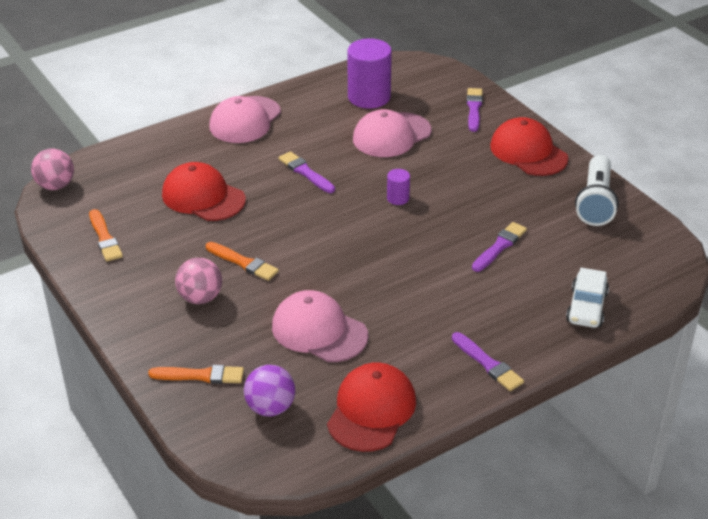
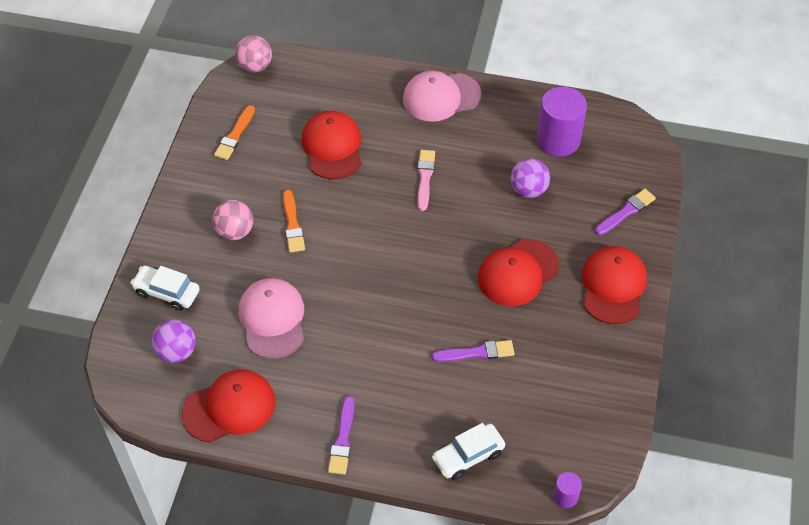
camera: 45 degrees right, 15 degrees up
(200, 375) = (167, 292): orange brush -> white car
(305, 172) = (425, 178): purple brush -> pink brush
(391, 135) = (528, 190): pink cap -> purple ball
(398, 198) = (459, 252): purple cylinder -> purple cylinder (565, 496)
(456, 184) = (517, 273): none -> red cap
(595, 202) = (601, 374): white flashlight -> none

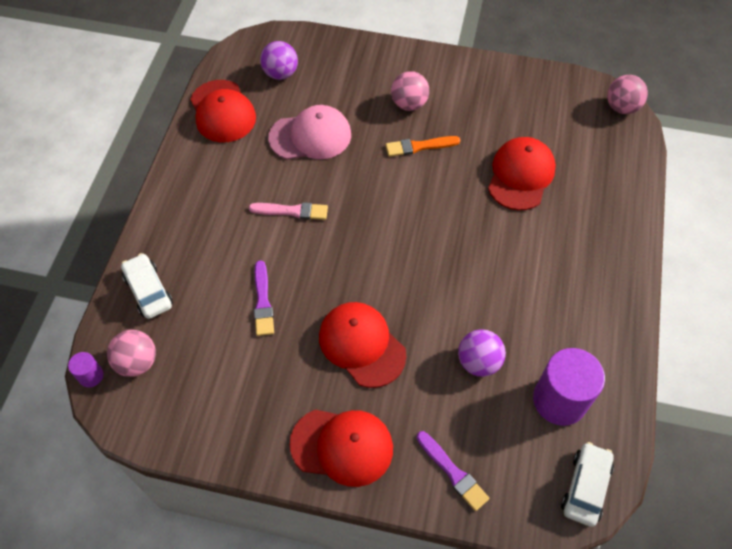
camera: 90 degrees right, 5 degrees up
(167, 292) = (342, 62): white car -> white car (585, 487)
(235, 135) = (527, 97): orange brush -> none
(332, 147) = (521, 175): red cap -> red cap turned 60 degrees counterclockwise
(342, 439) = (181, 192): purple brush -> none
(425, 178) = (487, 258): pink brush -> pink brush (292, 211)
(441, 97) = (609, 275): pink cap -> none
(548, 456) = (137, 362): none -> pink ball

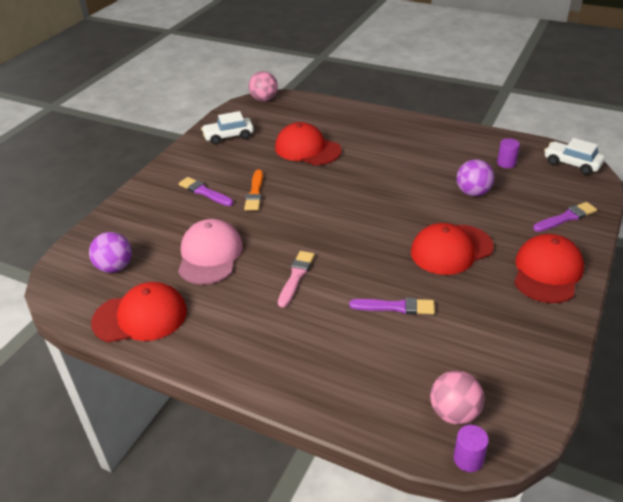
camera: 75 degrees left, 20 degrees down
(148, 291) = (364, 398): white car -> white car (228, 136)
(409, 104) = (204, 192): pink ball -> purple brush
(559, 400) = (506, 163): purple cylinder -> purple cylinder, size x0.47

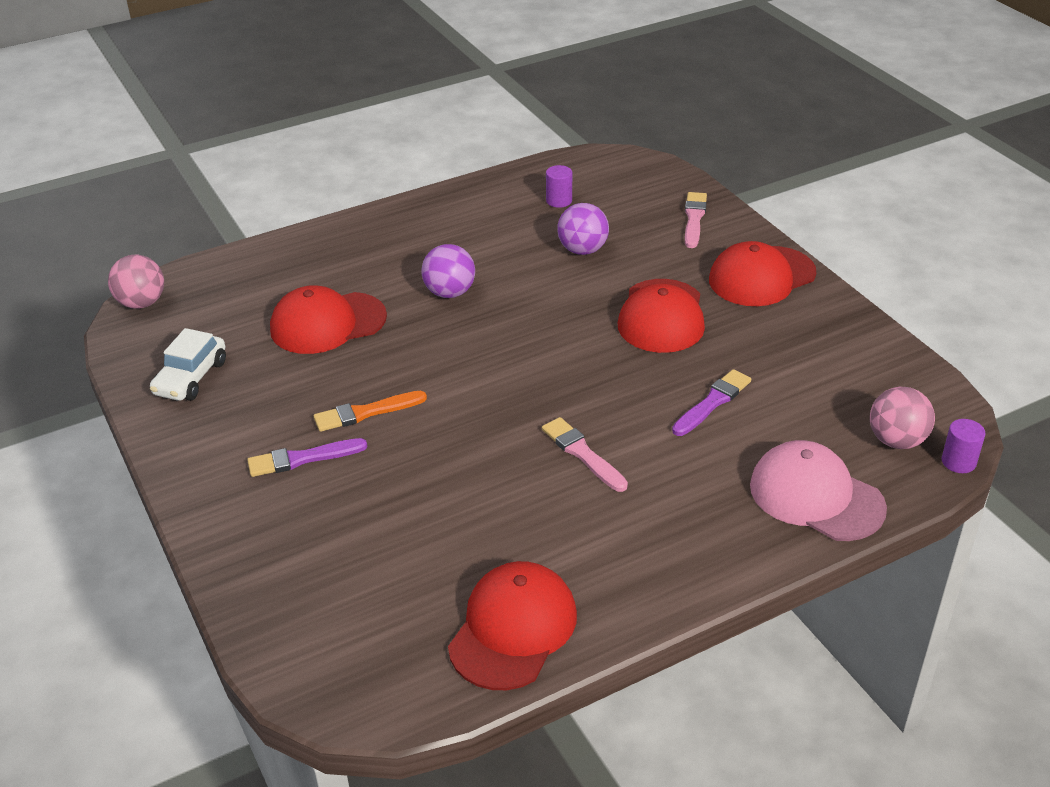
camera: 55 degrees left, 0 degrees up
(115, 267) = (374, 619): purple ball -> purple ball (449, 293)
(210, 255) = (455, 511): pink cap -> pink cap (816, 496)
(255, 192) = (366, 412): orange brush -> orange brush turned 120 degrees clockwise
(547, 272) = (761, 277): red cap -> red cap turned 90 degrees counterclockwise
(566, 218) = (694, 219): purple brush -> pink brush
(572, 164) = (613, 164): white car -> none

